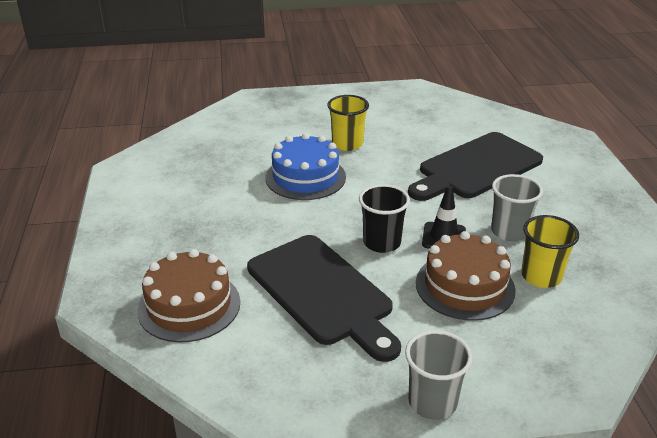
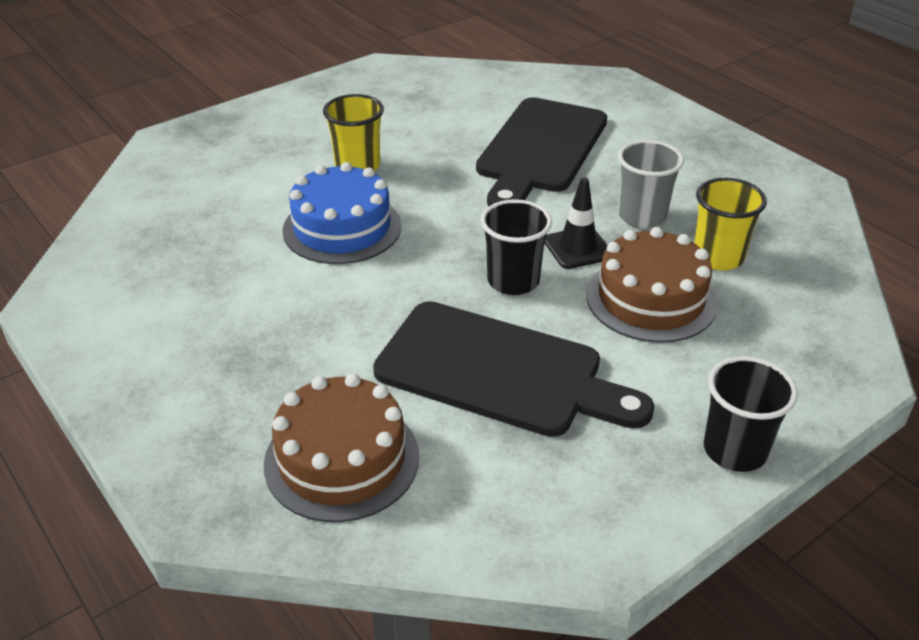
camera: 30 degrees left, 5 degrees up
(432, 402) = (735, 450): grey cup -> black cup

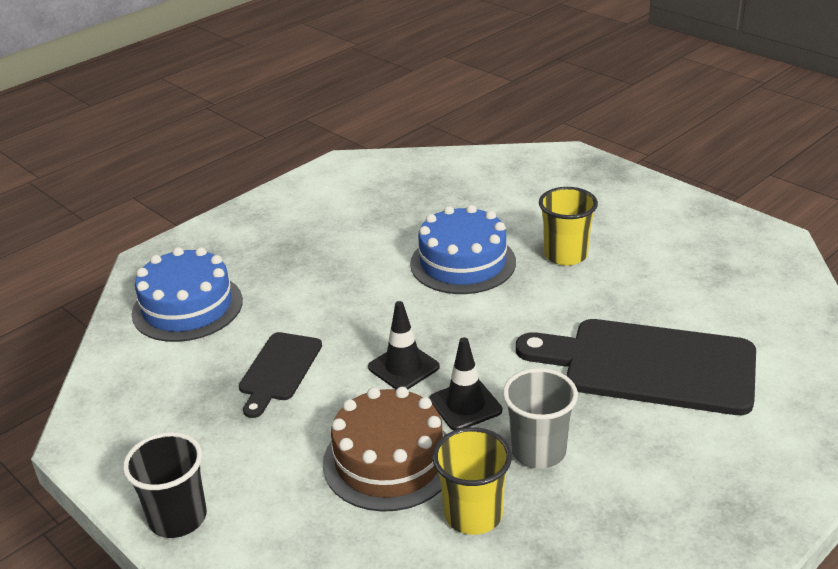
camera: 85 degrees right, 5 degrees down
(342, 459) = (187, 307): brown cake -> blue cake
(499, 372) = (279, 370): black cutting board -> black cutting board, size x0.53
(513, 281) = (403, 367): black cup -> black traffic cone

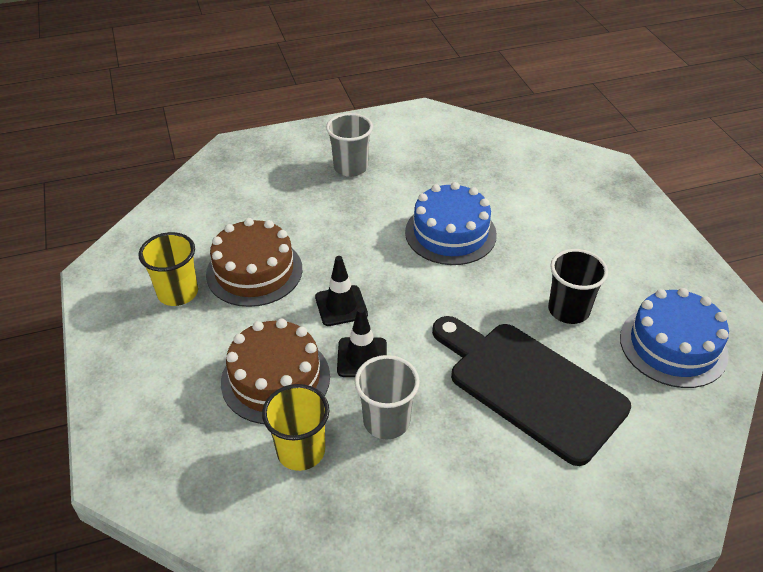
camera: 25 degrees right, 10 degrees up
(178, 518) = (111, 359): black cup -> black cup (568, 310)
(187, 307) = (231, 195): blue cake -> blue cake (673, 346)
(279, 370) = (254, 271): black cutting board -> brown cake
(306, 237) = (350, 167): none -> grey cup
(565, 255) = (537, 257): yellow cup -> yellow cup (178, 293)

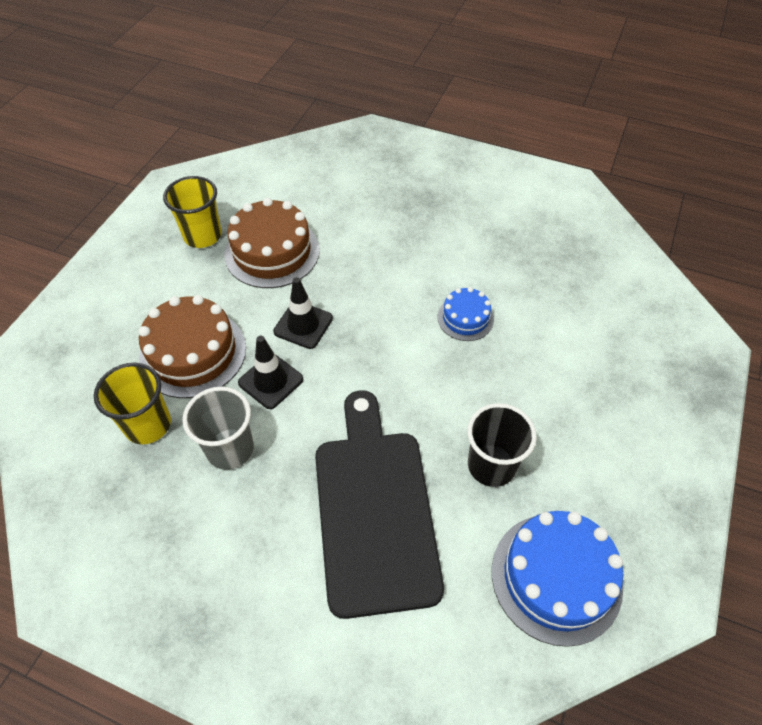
camera: 40 degrees right, 10 degrees up
(350, 167) = (445, 203): grey cup -> none
(450, 233) = (465, 318): blue cake -> blue cake, size x0.55

